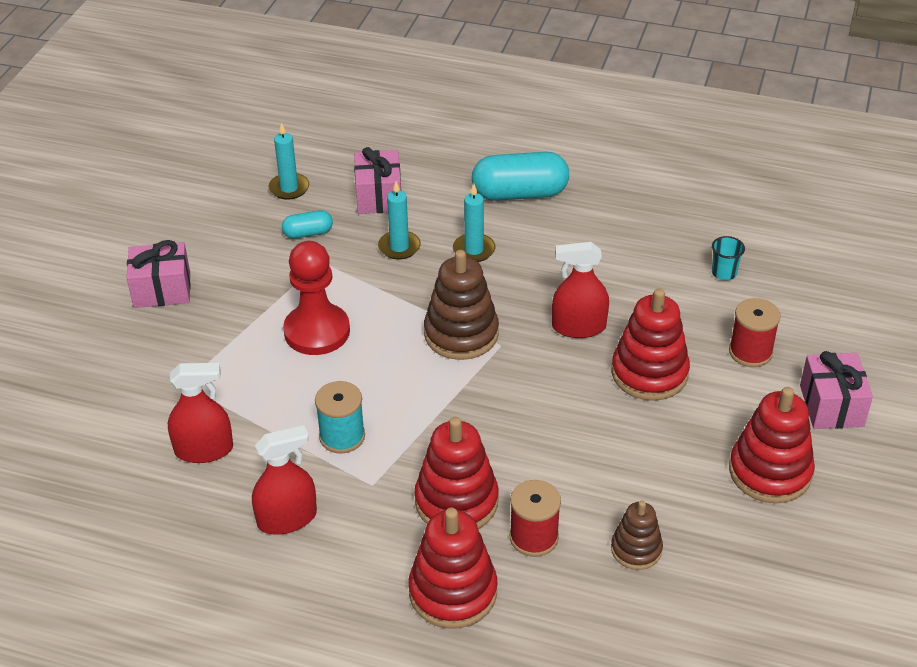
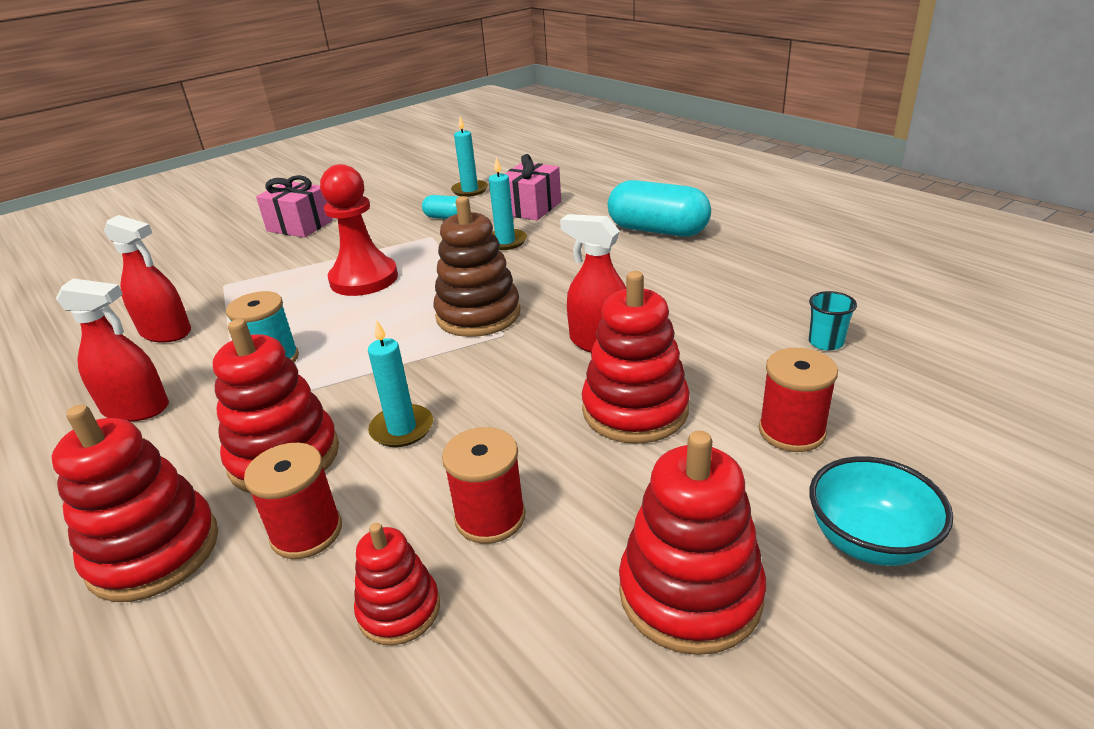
camera: 35 degrees right, 10 degrees down
(474, 250) = (567, 258): turquoise candle -> turquoise candle (402, 429)
(631, 479) = (490, 517): none -> red spool
(636, 549) = (399, 610): brown stacking toy -> red stacking toy
(831, 406) = (868, 541): pink gift -> turquoise bowl

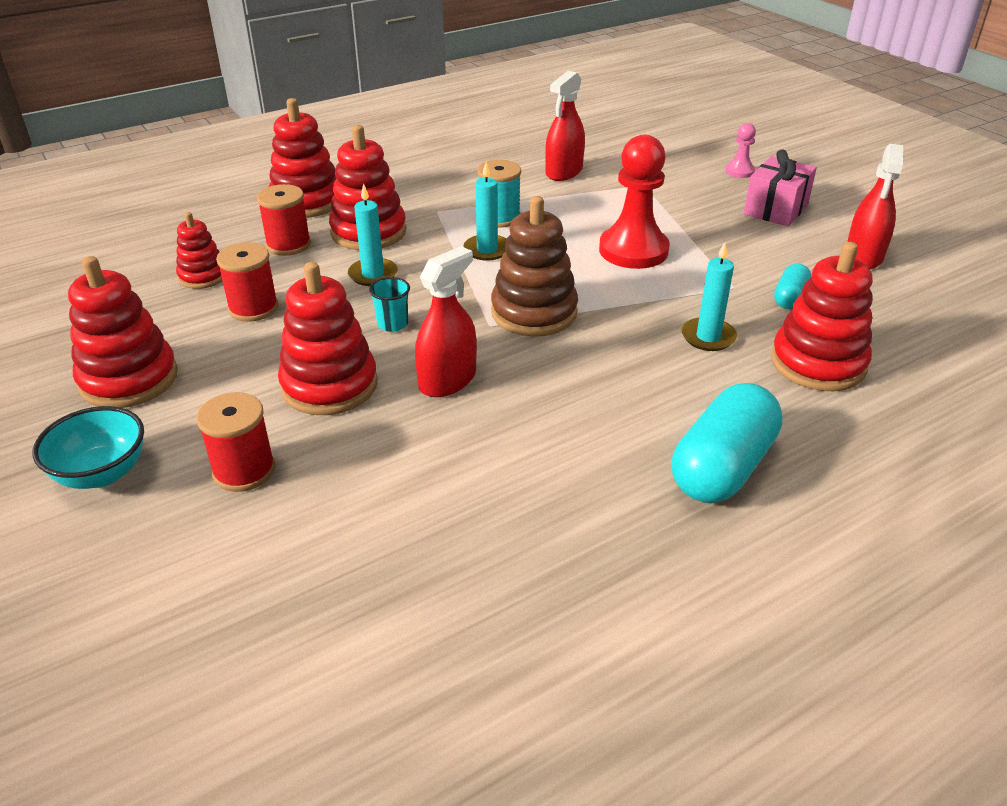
camera: 95 degrees right, 5 degrees up
(136, 408) = (458, 176): red spray bottle -> red spray bottle (863, 256)
(215, 242) = (739, 171): none -> pink pawn
(470, 190) = (888, 317): turquoise candle -> turquoise candle (487, 250)
(531, 208) = (818, 363): pink gift -> red stacking toy
(826, 342) = (370, 544): turquoise cup -> turquoise cup (392, 324)

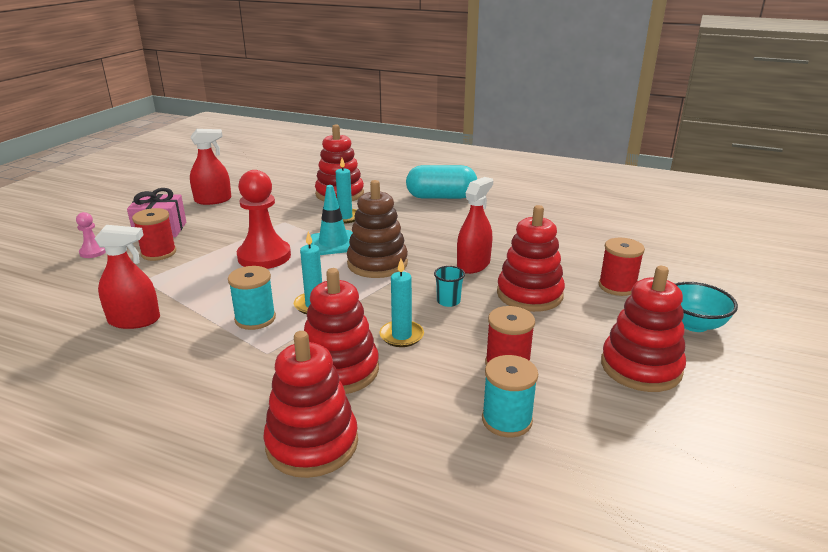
camera: 125 degrees left, 10 degrees down
(203, 276) = (506, 420): red stacking toy -> turquoise spool
(288, 245) = (405, 403): red spool -> red spool (158, 253)
(447, 380) = (473, 265): red spray bottle -> red spray bottle turned 120 degrees clockwise
(625, 302) = (333, 243): none -> turquoise traffic cone
(790, 298) = (282, 208): turquoise capsule -> none

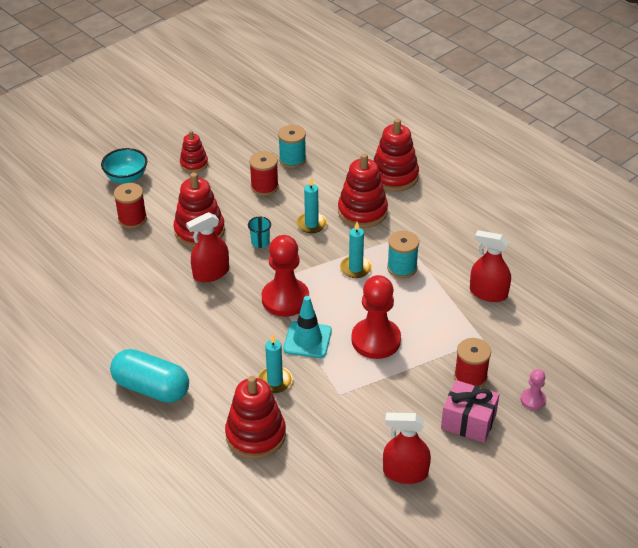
camera: 155 degrees left, 15 degrees up
(377, 264) = (285, 299): brown stacking toy -> red pawn
(640, 367) = (194, 164): red stacking toy -> red stacking toy, size x0.59

